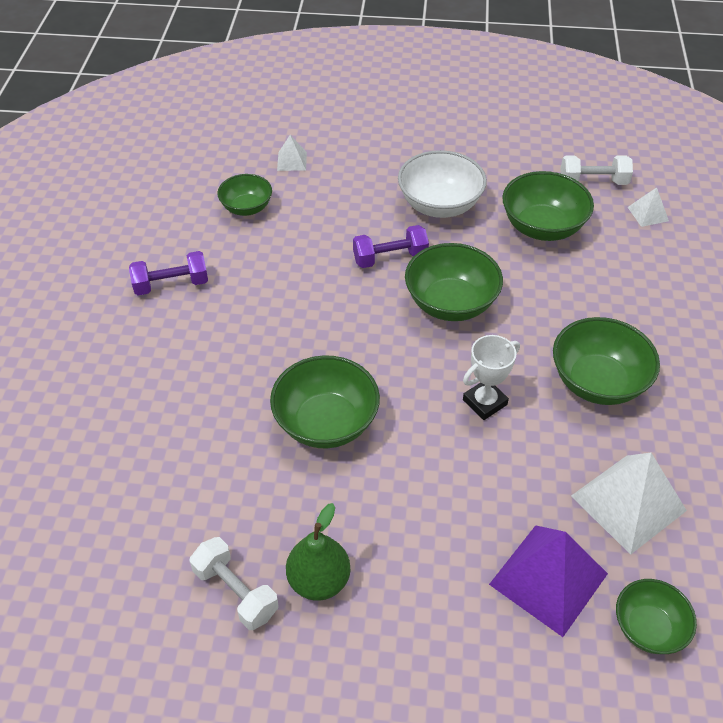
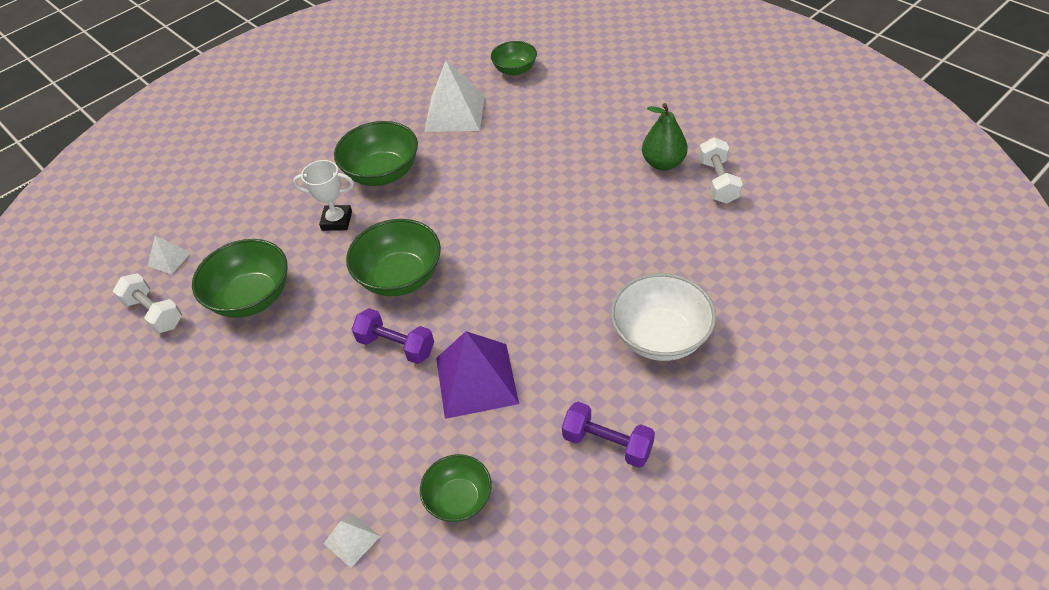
camera: 135 degrees left, 0 degrees up
(326, 422) = (579, 243): green bowl -> none
(439, 205) = (293, 374): white bowl -> white bowl (660, 336)
(484, 402) = (464, 199): white trophy -> white trophy (337, 221)
(548, 578) = (538, 106): purple pyramid -> purple pyramid (476, 380)

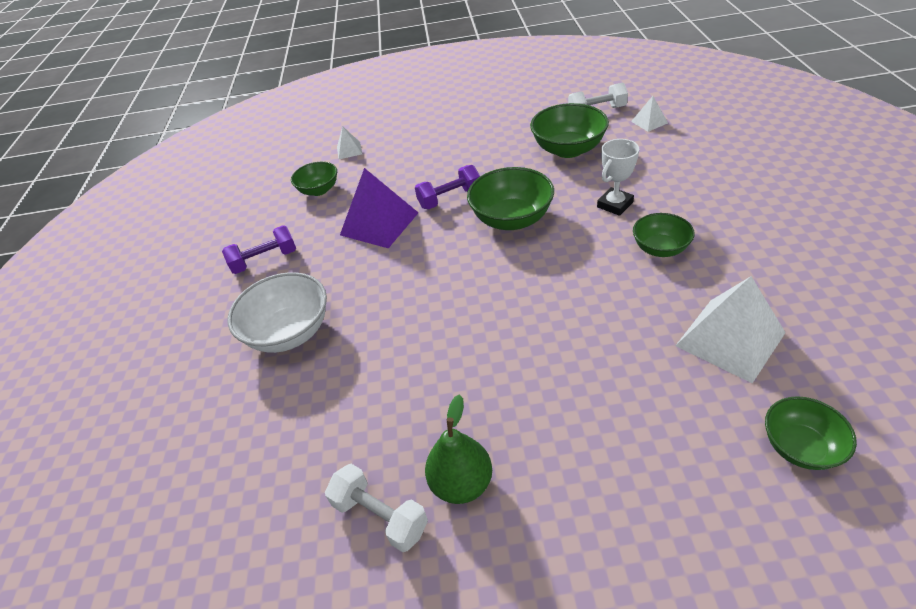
camera: 130 degrees right, 5 degrees down
(382, 173) = (660, 248): green bowl -> green bowl, size x0.62

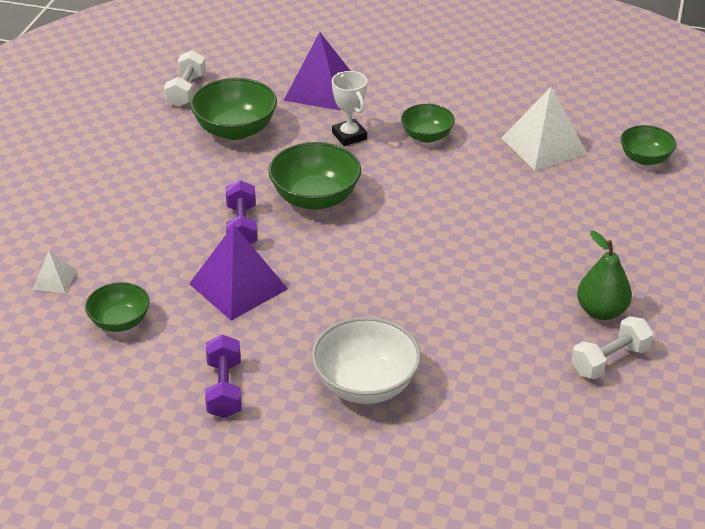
camera: 75 degrees left, 5 degrees down
(649, 122) = (242, 71): white pyramid -> none
(667, 165) = (320, 89): none -> purple pyramid

